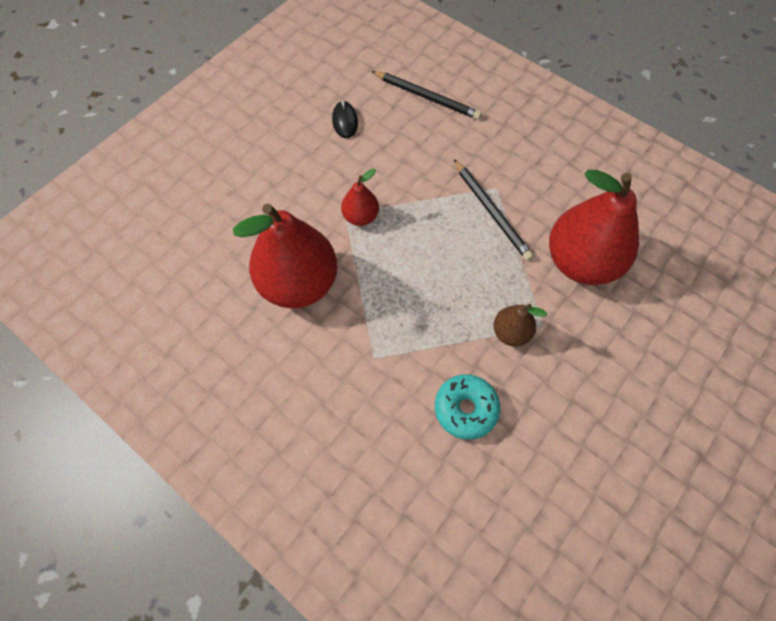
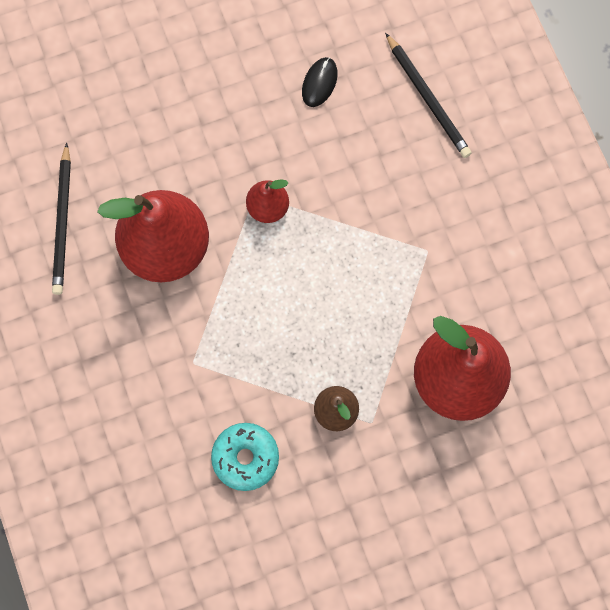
camera: 30 degrees right, 10 degrees up
(491, 211) = (404, 274): black pencil -> black pencil (63, 222)

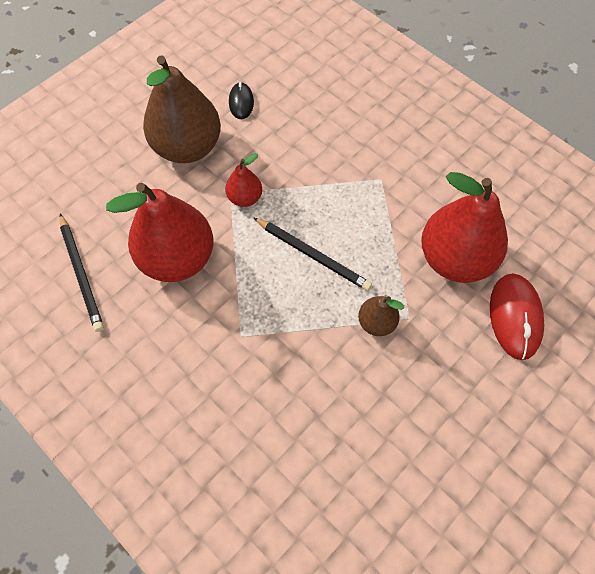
camera: 25 degrees left, 10 degrees down
(233, 117) = (187, 147): none -> brown pear
(245, 458) = (323, 392): turquoise donut -> none
(428, 98) = (324, 83): black pencil -> black pencil (313, 255)
(483, 472) = (515, 317): none -> red mouse

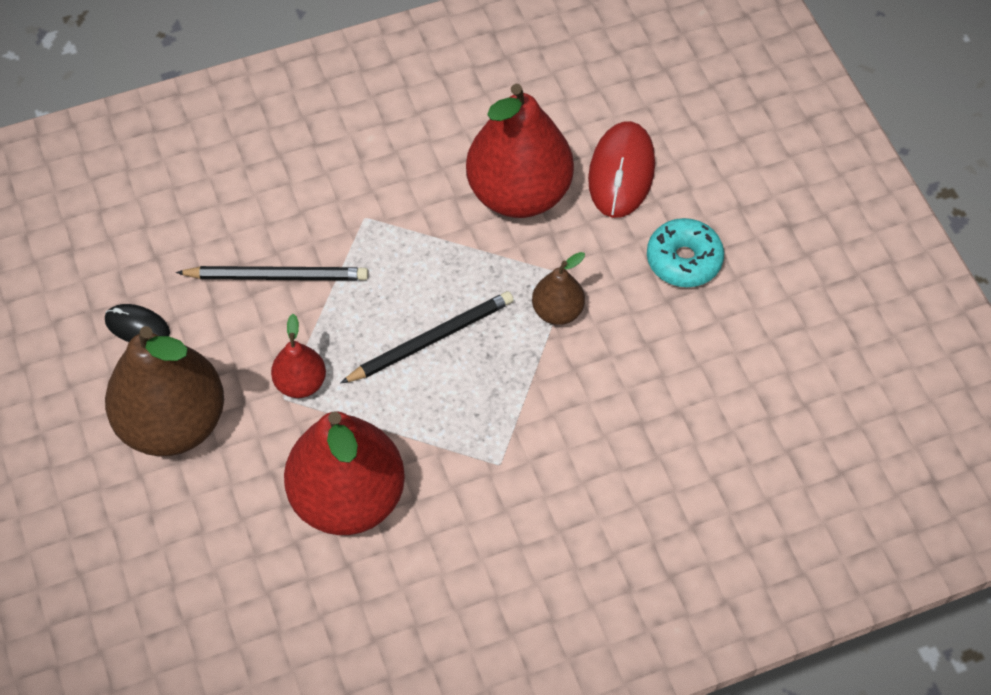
camera: 65 degrees left, 5 degrees down
(81, 274) = (305, 627): black pencil -> black pencil (277, 276)
(468, 391) = (684, 260): none -> turquoise donut
(515, 317) = (621, 172): red mouse -> red mouse turned 75 degrees clockwise

